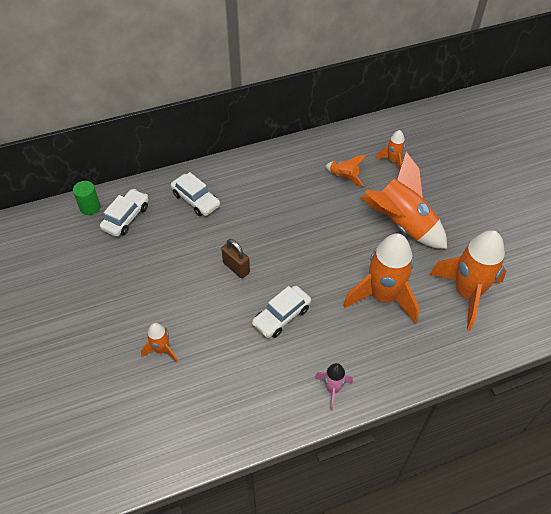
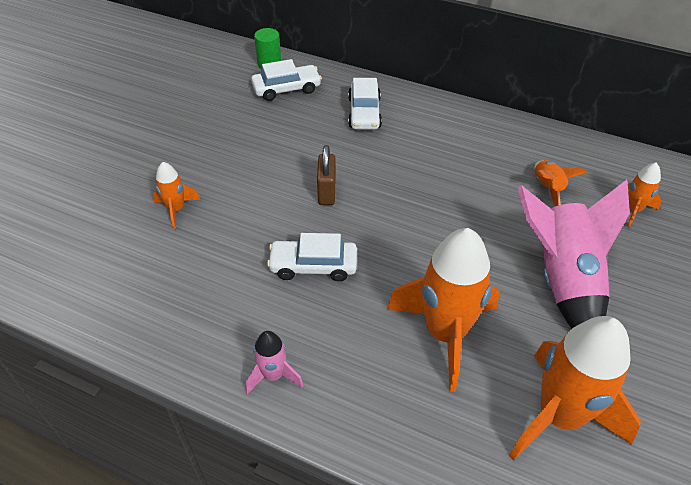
camera: 45 degrees right, 5 degrees down
(402, 225) = (562, 280): orange rocket -> pink rocket

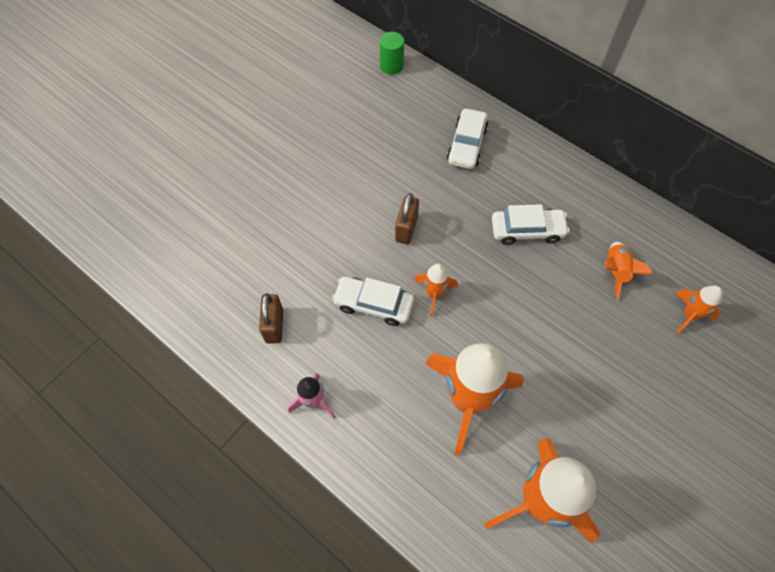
camera: 15 degrees right, 15 degrees up
(176, 209) = (270, 218): orange rocket -> orange rocket (434, 294)
(207, 309) = (274, 326): none -> brown padlock
(286, 89) = (400, 101): white car -> white car (527, 230)
(562, 280) = (592, 373): pink rocket -> none

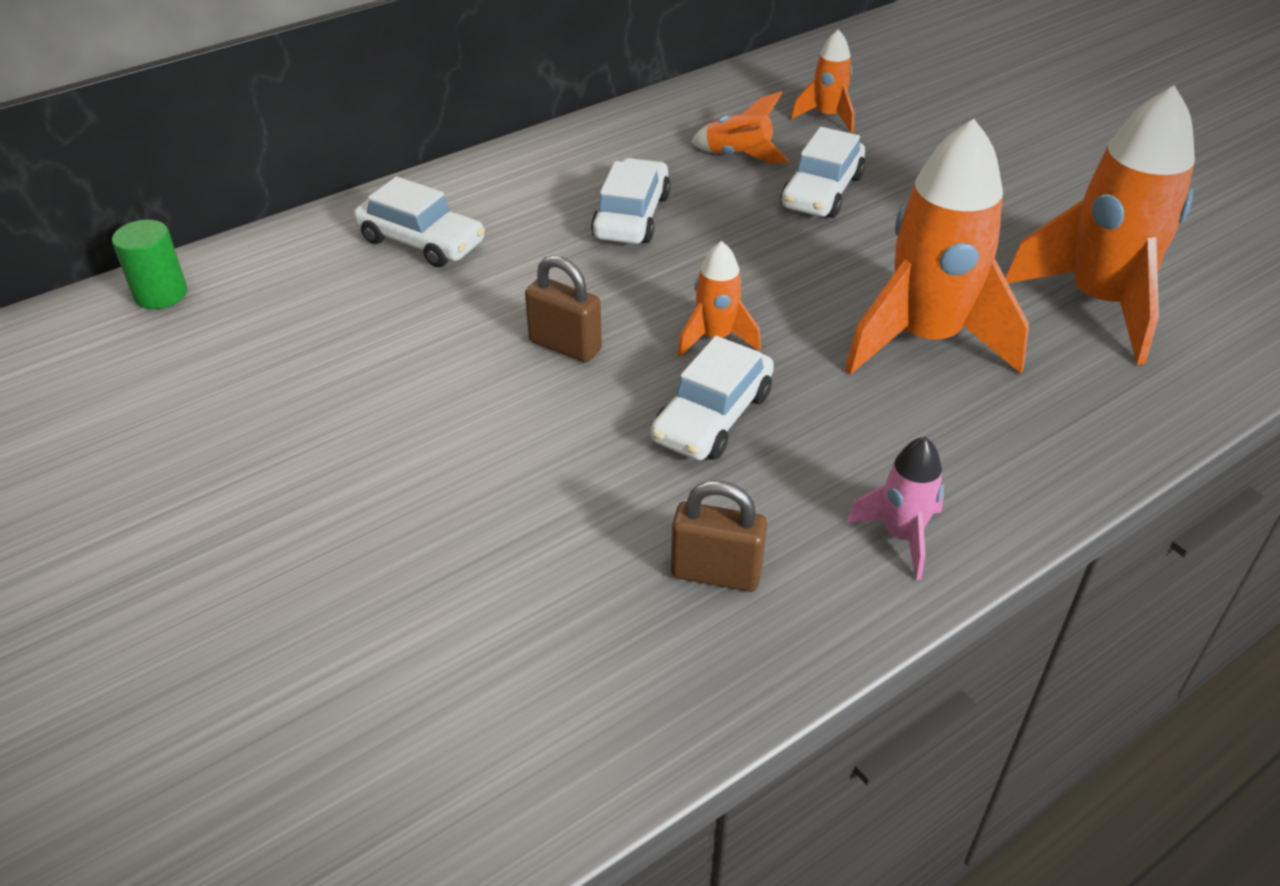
camera: 75 degrees left, 20 degrees down
(596, 324) = (822, 191): none -> white car

